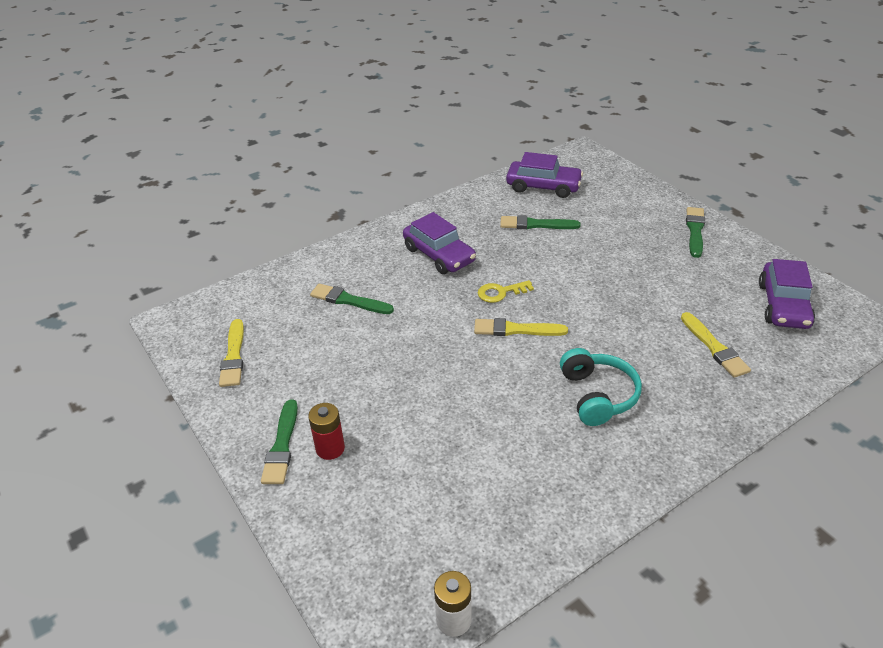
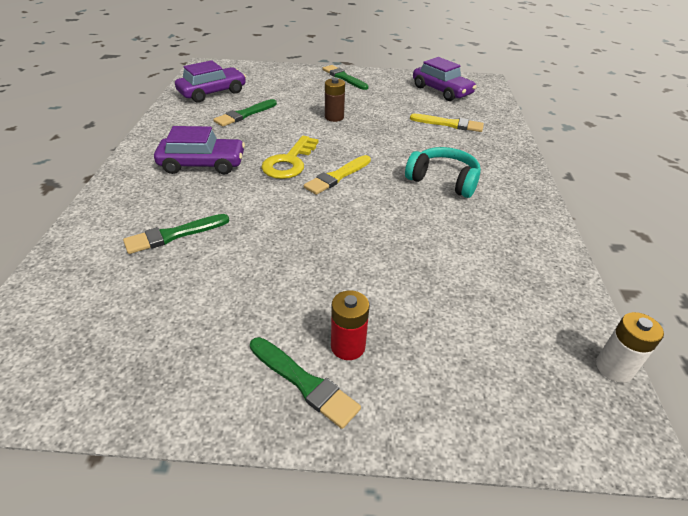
camera: 55 degrees left, 0 degrees up
(233, 356) = (121, 356): yellow brush -> none
(501, 292) = (289, 162): yellow key -> yellow key, size x1.52
(608, 271) = (334, 117): none -> brown battery

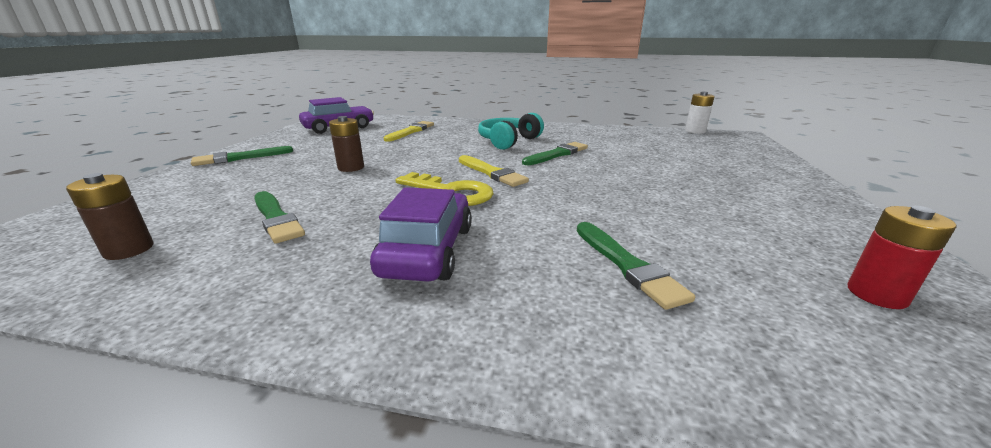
camera: 80 degrees left, 15 degrees down
(212, 92) = (129, 250): purple car -> brown battery
(304, 383) = (795, 196): green brush -> green brush (557, 154)
(348, 346) = (741, 182): red battery -> red battery (876, 294)

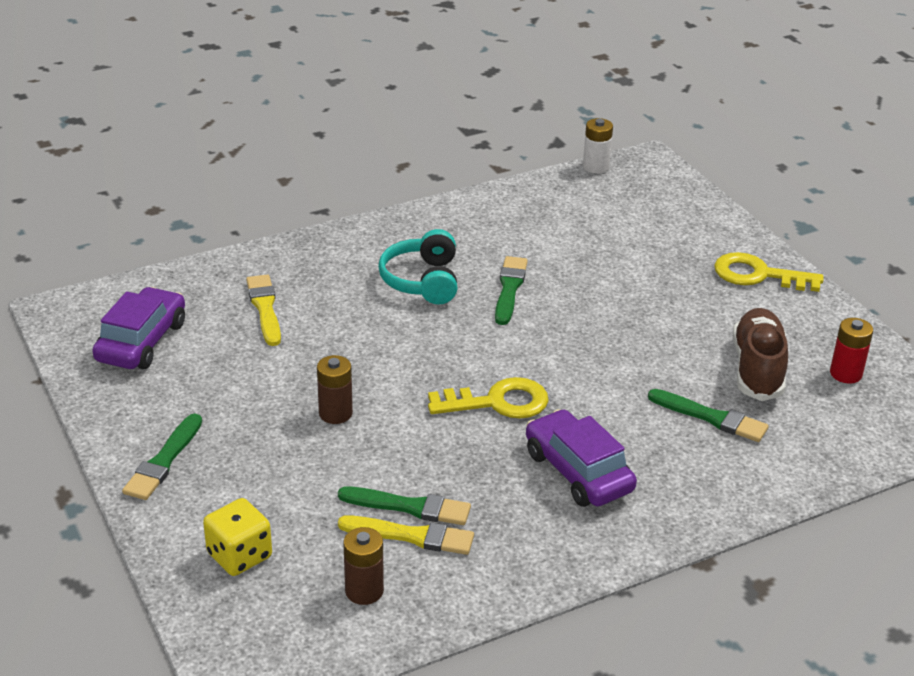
camera: 40 degrees left, 10 degrees up
(149, 201) = (239, 555): none -> yellow dice
(492, 173) = (491, 354): yellow brush -> yellow brush (411, 536)
(733, 249) = (757, 369): none -> brown shoe
(797, 195) = (758, 275): none -> yellow key

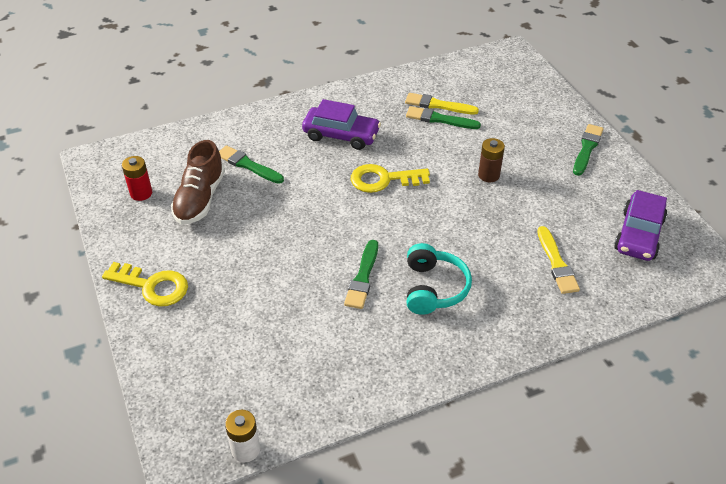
camera: 175 degrees left, 10 degrees up
(239, 555) = (527, 99): yellow dice -> none
(364, 591) = (461, 82): brown battery -> none
(578, 471) = (341, 135): purple car -> purple car turned 45 degrees counterclockwise

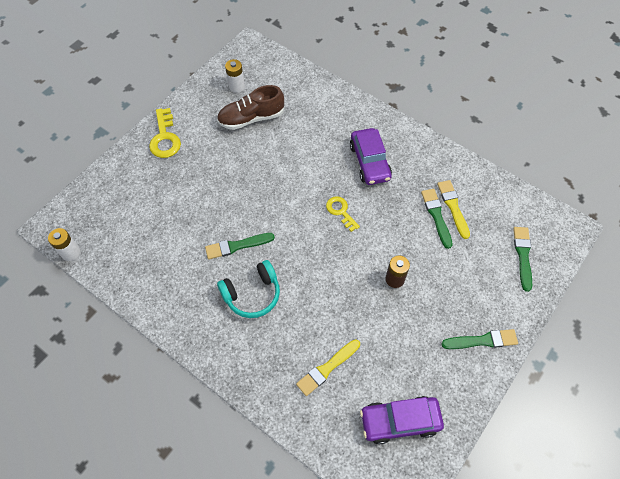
camera: 60 degrees right, 15 degrees up
(141, 193) = (236, 86): red battery -> white battery
(248, 165) = (300, 125): green brush -> green brush (523, 255)
(383, 179) = (341, 211): yellow key -> yellow key, size x0.66

